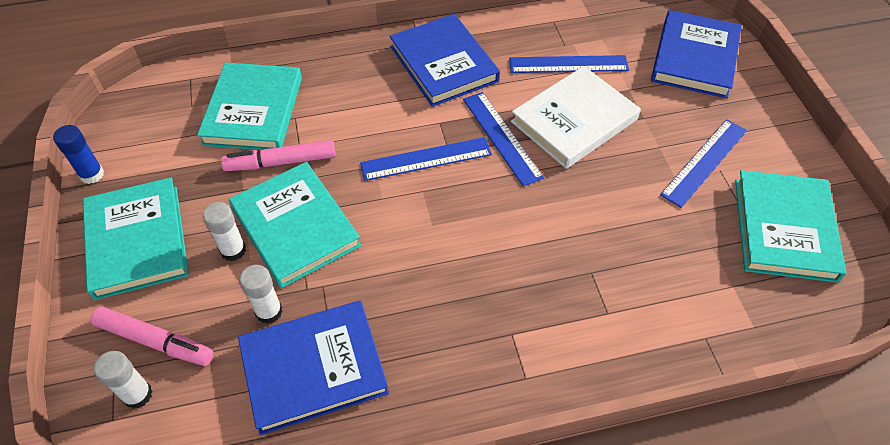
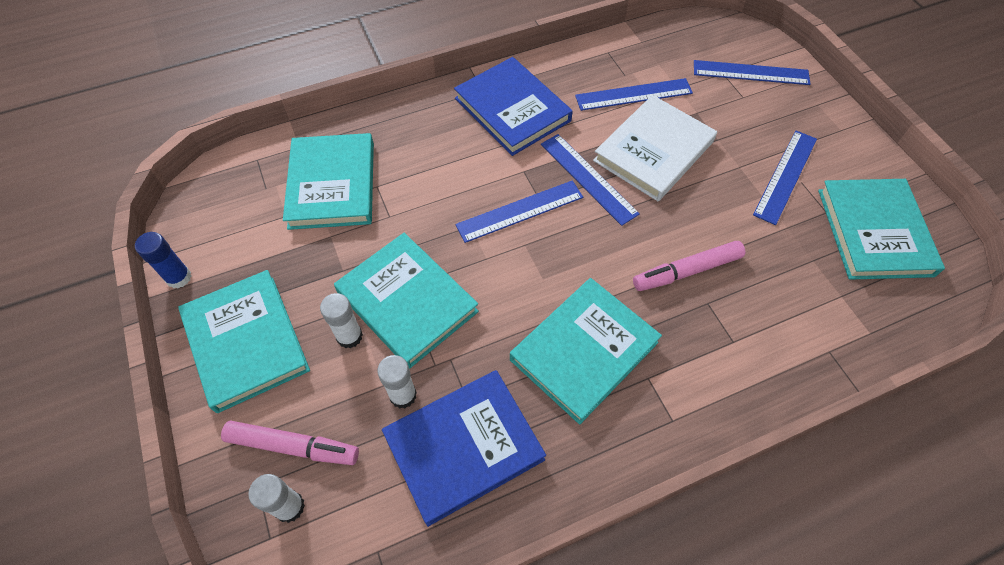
camera: 10 degrees left, 5 degrees up
(281, 162) = (374, 235): pink marker -> pink marker (687, 271)
(454, 299) = (584, 351): none -> turquoise book
(694, 58) = (751, 72): blue book -> blue ruler

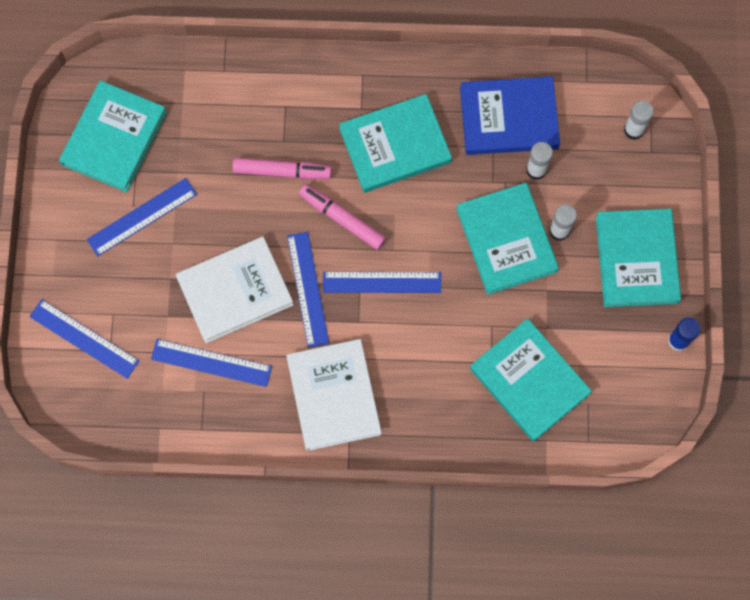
camera: 155 degrees left, 15 degrees up
(293, 446) = (621, 167): pink marker -> pink marker (342, 219)
(332, 185) = (529, 381): turquoise book -> turquoise book turned 60 degrees counterclockwise
(512, 110) = (334, 396): blue book -> white book

